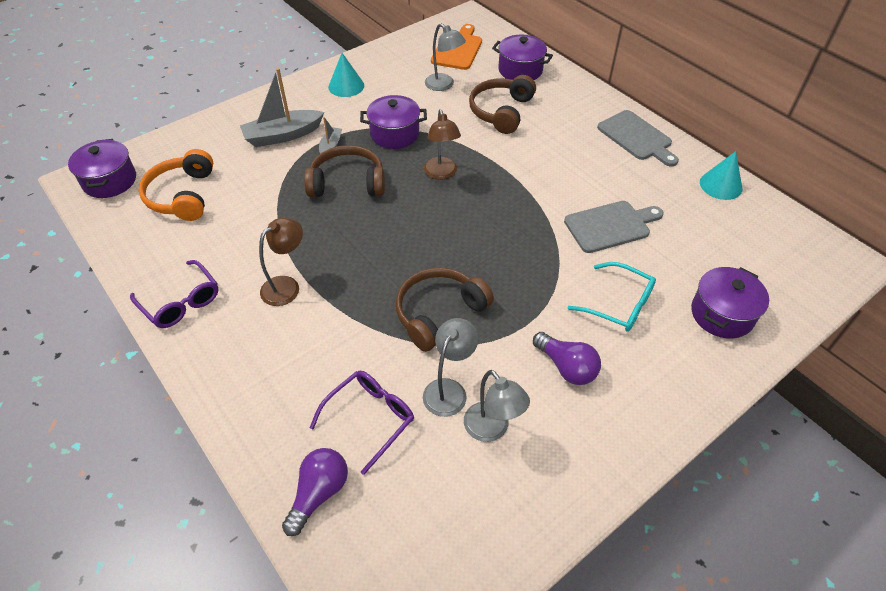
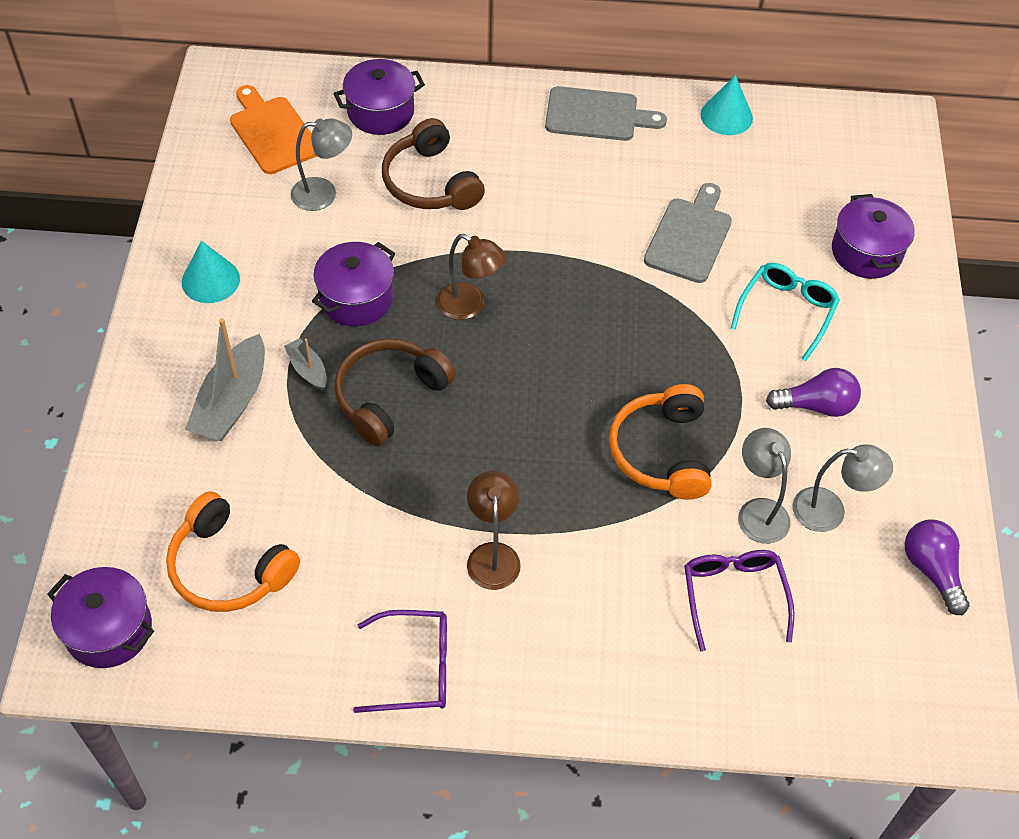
camera: 50 degrees left, 5 degrees up
(319, 493) = (778, 690): purple light bulb -> purple light bulb (931, 570)
(439, 313) = (661, 452): brown headphones -> orange headphones
(619, 305) = (787, 311): turquoise glasses -> turquoise glasses turned 45 degrees counterclockwise

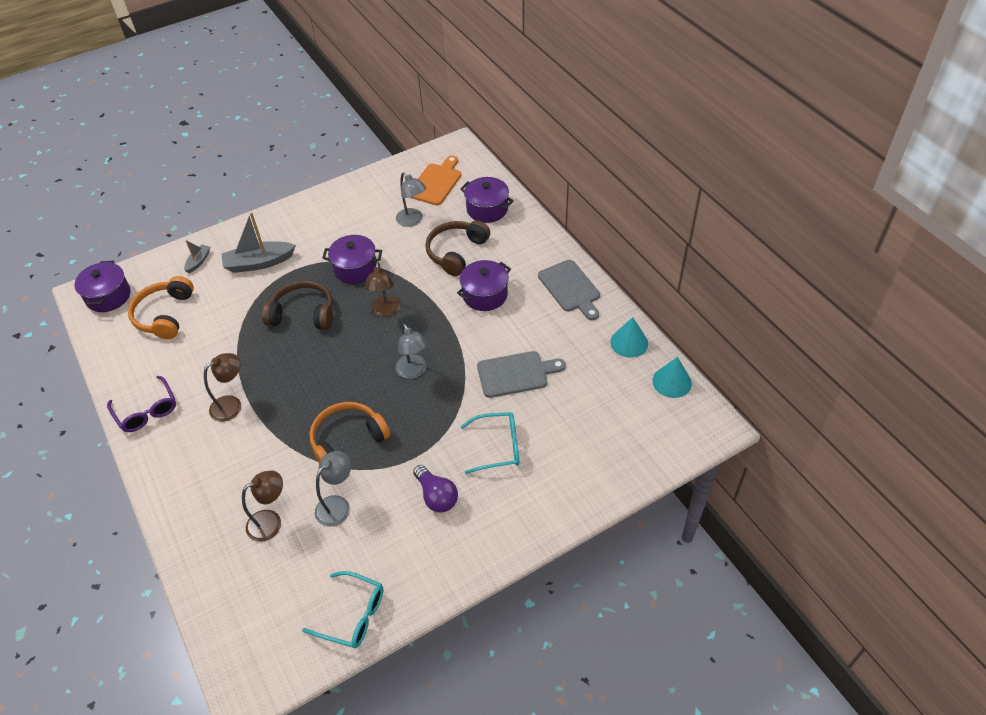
camera: 60 degrees right, 5 degrees down
(210, 280) = (325, 216): turquoise cone -> turquoise cone (672, 382)
(308, 370) = (297, 277): grey boat -> grey boat (198, 262)
(733, 595) = (271, 521): purple glasses -> brown lamp
(830, 511) = (362, 540): grey lamp -> grey lamp (414, 371)
(866, 252) = (582, 463): purple pot -> purple pot (485, 295)
(931, 570) = (353, 615): purple light bulb -> turquoise glasses

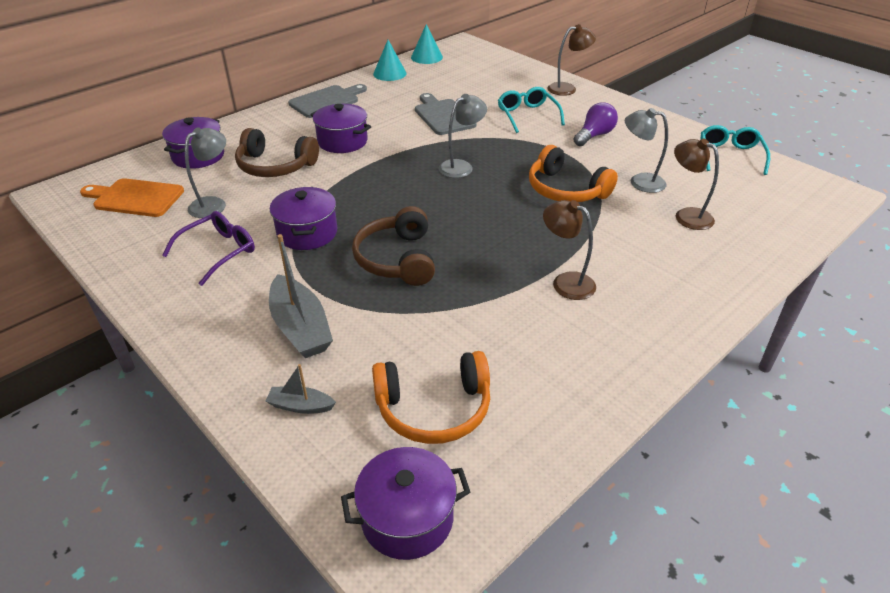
camera: 105 degrees left, 10 degrees down
(147, 411) = (618, 361): purple glasses -> purple glasses (219, 252)
(385, 311) = (379, 197): brown lamp -> brown lamp (567, 88)

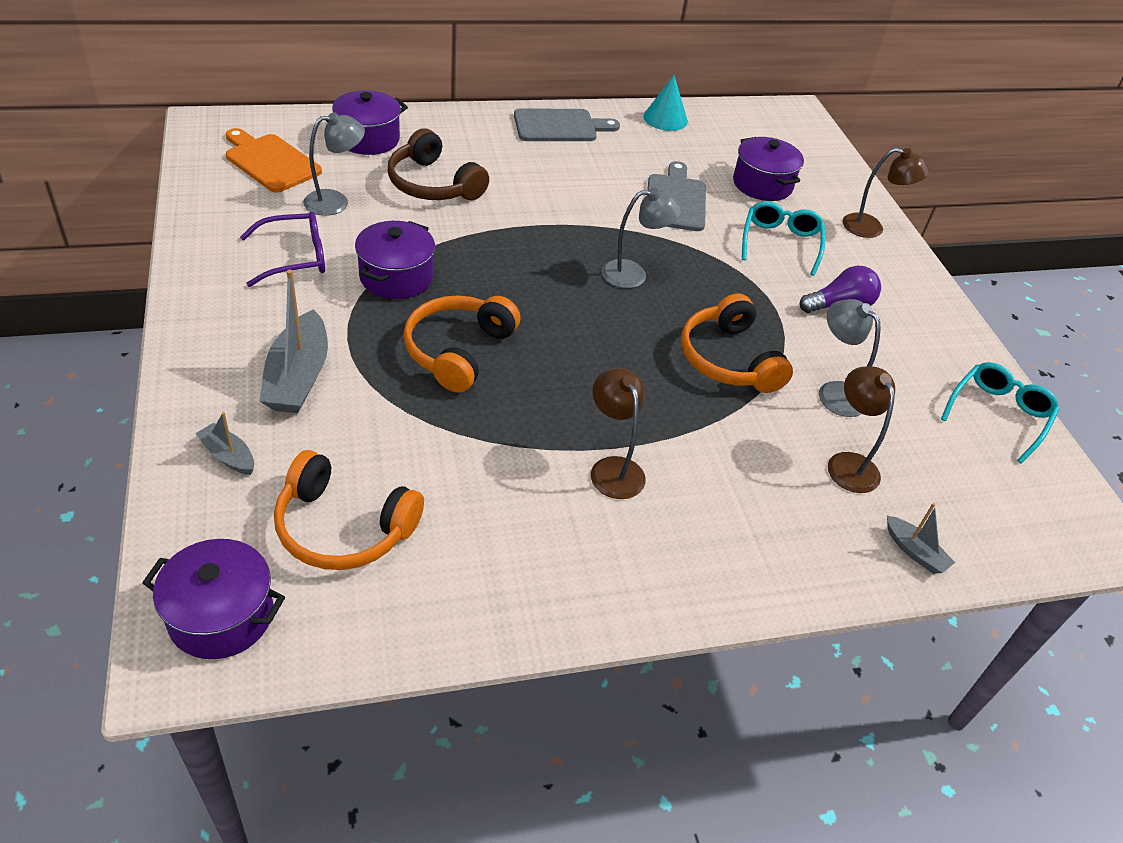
camera: 25 degrees right, 5 degrees up
(342, 141) = (530, 185): purple pot -> purple pot (762, 184)
(397, 259) = (458, 351): brown headphones -> orange headphones
(426, 57) = (731, 113): turquoise cone -> none
(767, 245) = (914, 552): none -> grey boat

